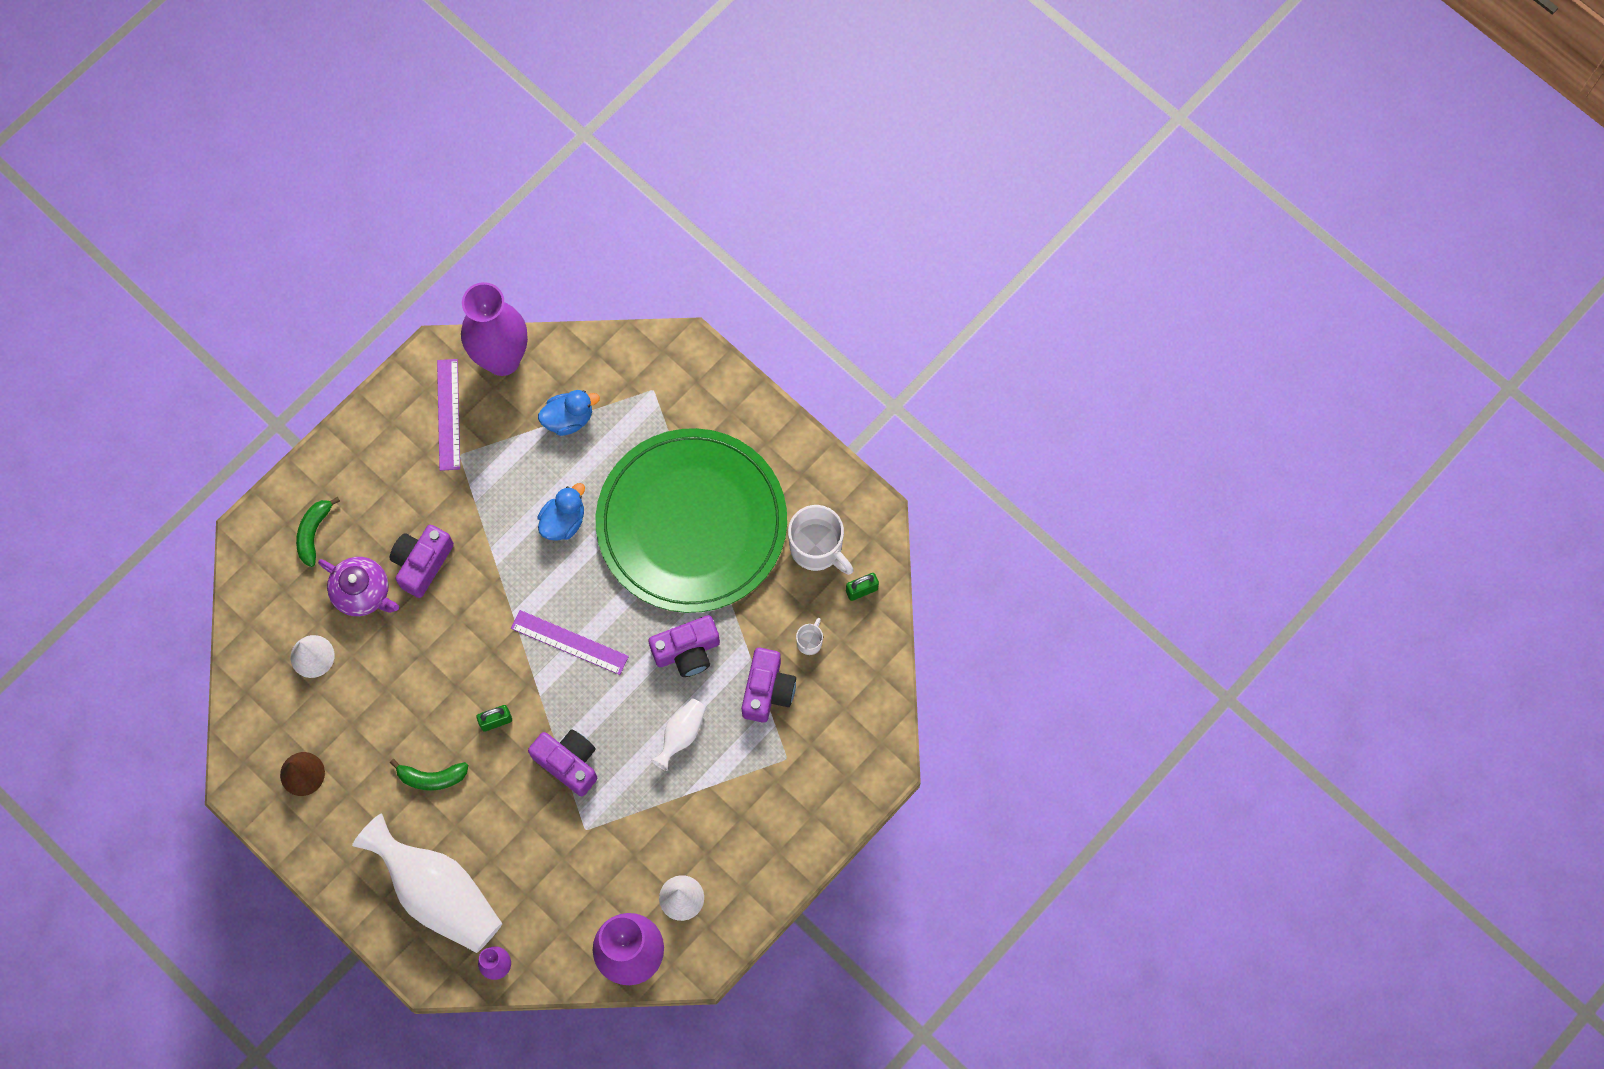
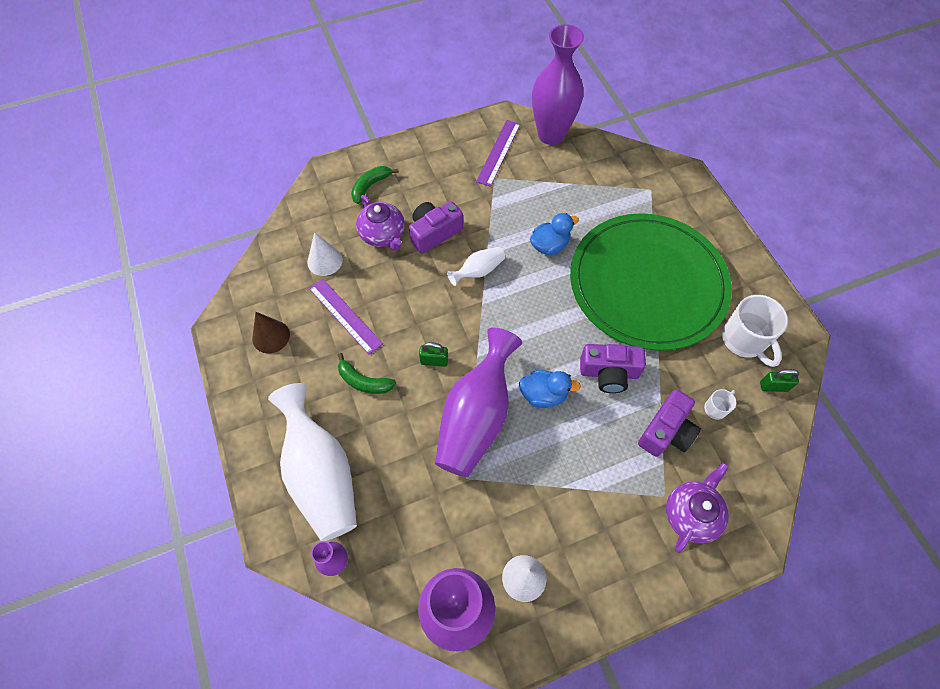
camera: 25 degrees right, 10 degrees down
(568, 418) = (581, 184): blue duck -> blue duck (543, 395)
(568, 763) = (476, 417): purple camera -> purple vase
(569, 642) = (517, 328): purple ruler -> purple ruler (345, 315)
(681, 734) = (579, 435): white vase -> white vase (478, 271)
(818, 765) = (691, 514): none -> purple teapot

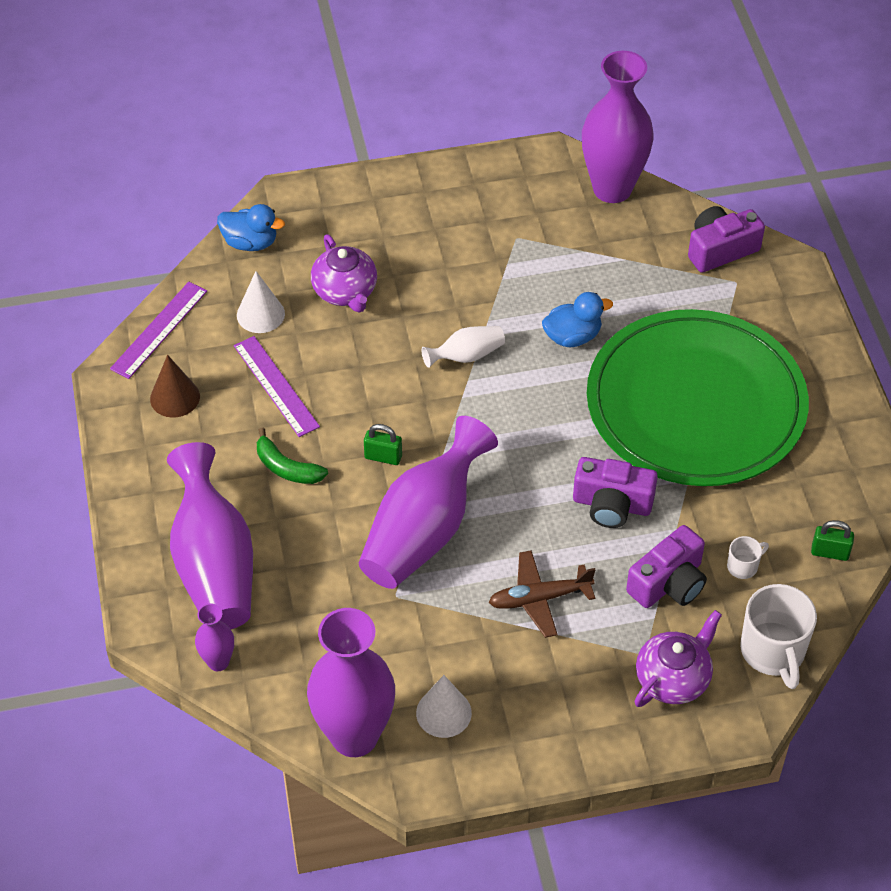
camera: 10 degrees right, 10 degrees down
(321, 474) = (214, 565): white vase -> purple vase
(370, 186) = (340, 226): green banana -> none
(434, 233) = (416, 299): purple camera -> purple camera (720, 249)
(498, 152) = (530, 203): purple ruler -> purple ruler (159, 330)
(543, 395) = (518, 517): blue duck -> blue duck (250, 242)
(574, 461) = (539, 598): none -> brown plane
(744, 340) = (808, 492): white mug -> white mug (773, 652)

